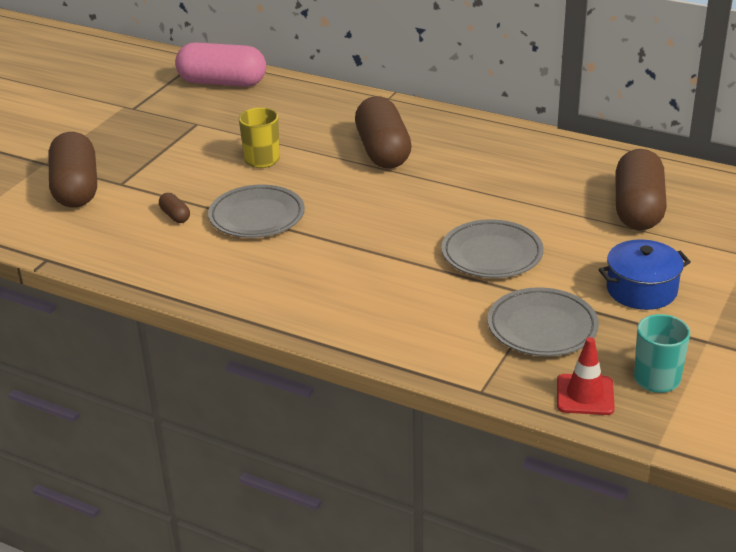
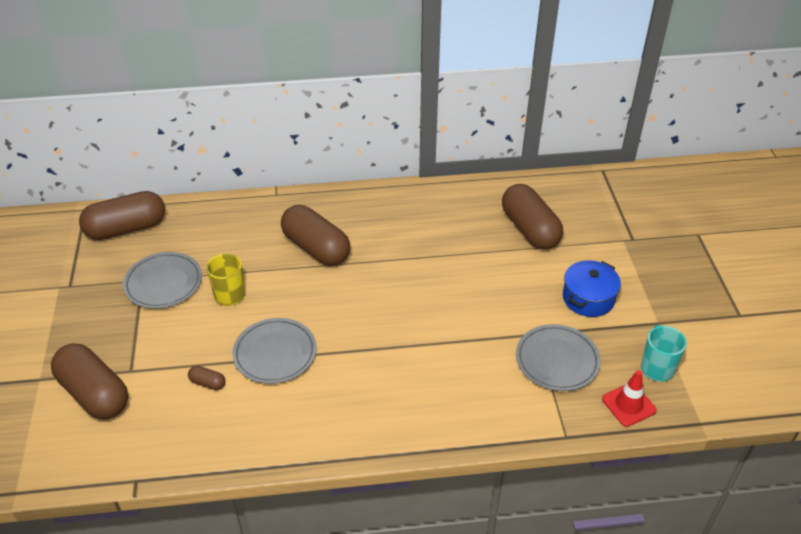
camera: 35 degrees left, 10 degrees up
(222, 82) = (126, 228): pink capsule -> brown capsule
(492, 254) = (472, 311): grey plate -> grey plate (163, 283)

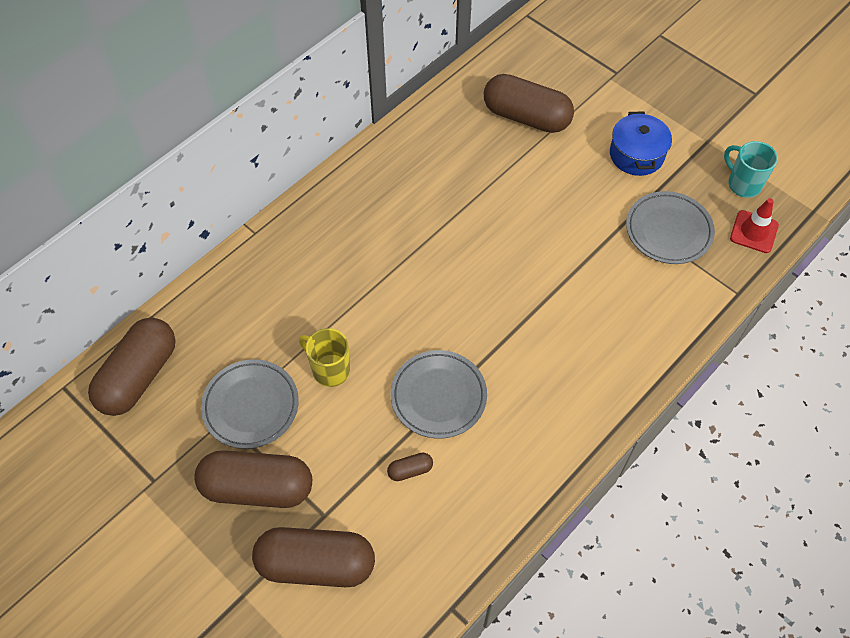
camera: 40 degrees left, 15 degrees up
(316, 248) = (359, 264): brown capsule -> brown capsule (257, 487)

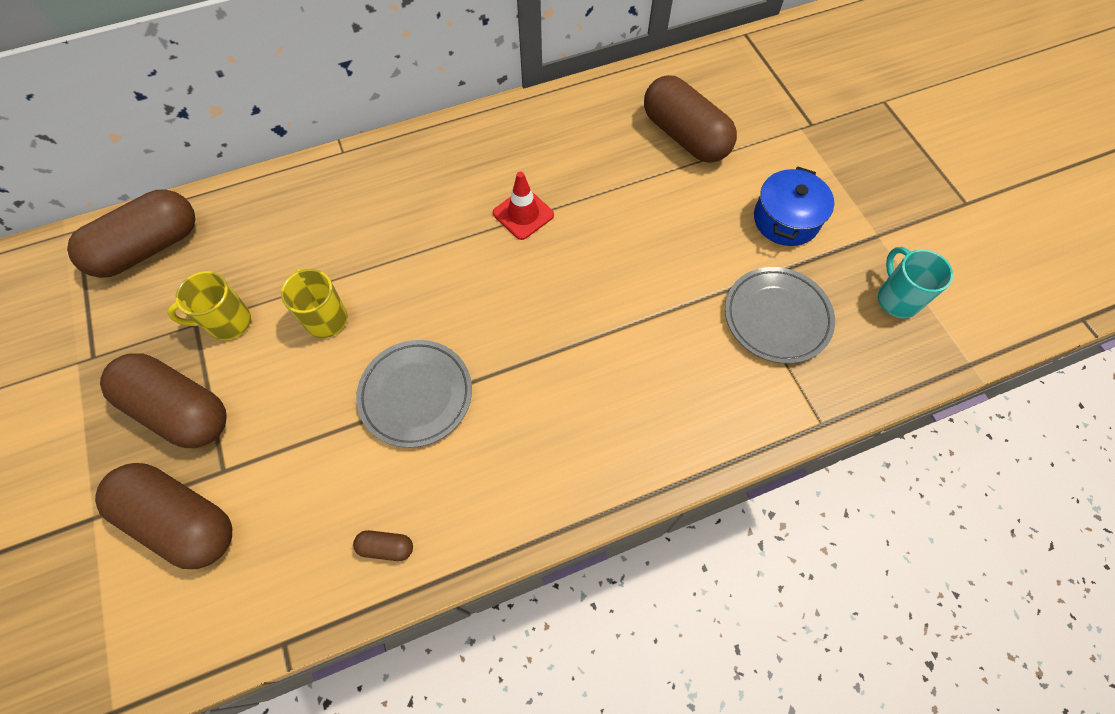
camera: 25 degrees right, 5 degrees up
(251, 406) = (228, 322): grey plate -> yellow mug
(410, 470) = (337, 463): brown capsule -> brown capsule (386, 547)
(754, 232) = (881, 359): red traffic cone -> red traffic cone (523, 214)

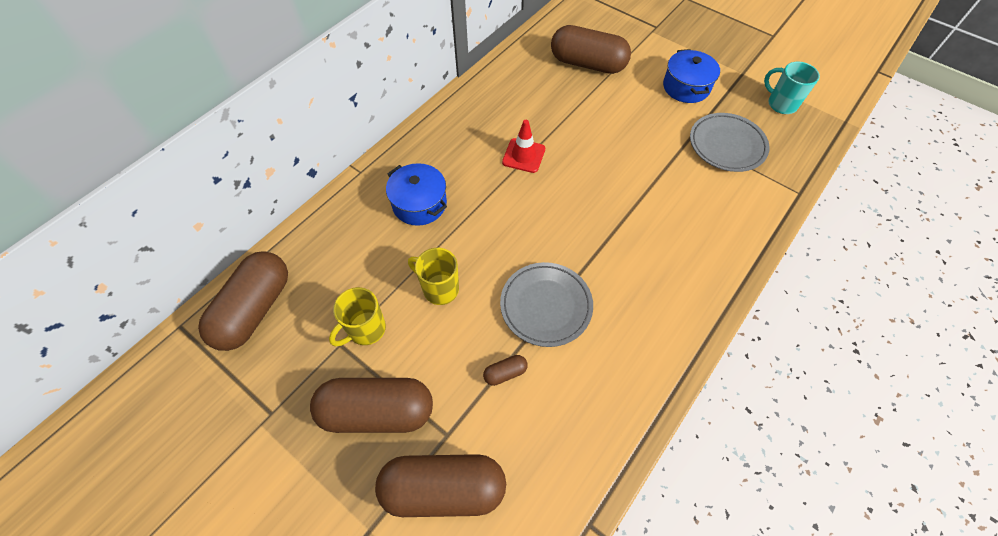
camera: 30 degrees left, 5 degrees down
(374, 216) = (419, 204): none -> blue pot
(386, 547) = (607, 416): brown capsule -> brown capsule (505, 373)

